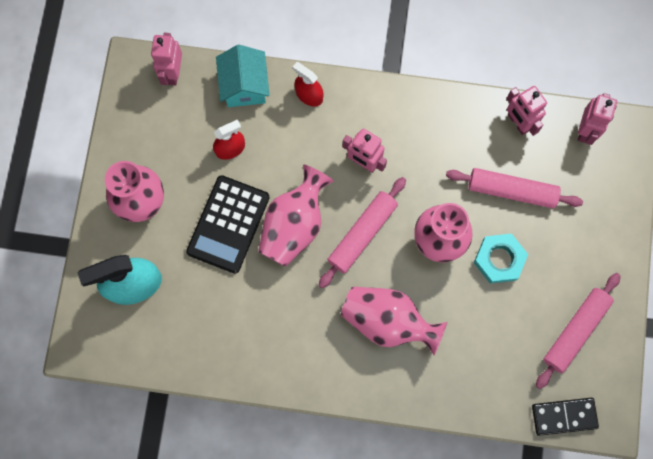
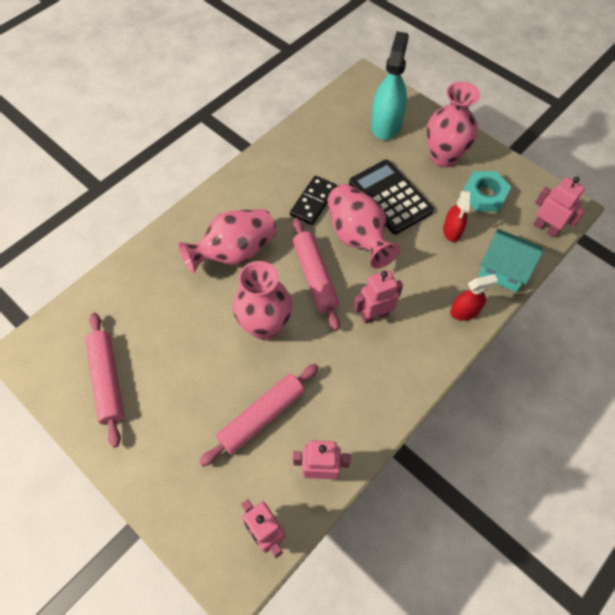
camera: 125 degrees right, 15 degrees down
(499, 259) = (213, 363): turquoise nut -> turquoise nut (484, 195)
(564, 416) = (59, 324): black domino -> black domino (313, 202)

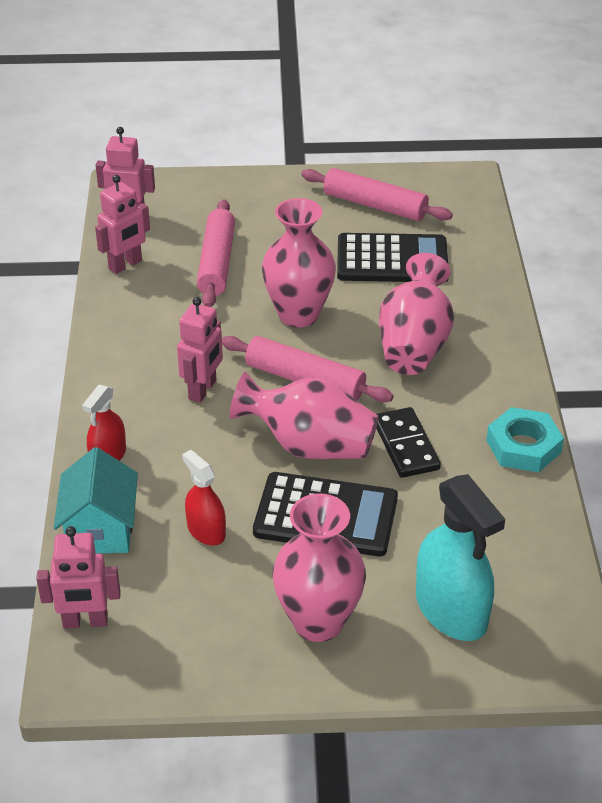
camera: 135 degrees right, 20 degrees down
(163, 322) = (392, 260): none -> black calculator
(484, 195) = (209, 607): turquoise nut -> turquoise nut (523, 446)
(503, 270) = (100, 529): turquoise house -> turquoise house turned 75 degrees counterclockwise

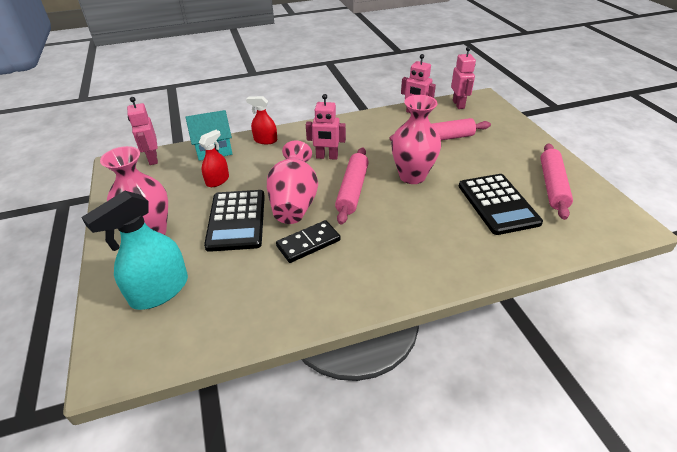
camera: 75 degrees right, 0 degrees up
(414, 345) = (412, 230): pink vase -> none
(523, 446) = (328, 305): turquoise nut -> none

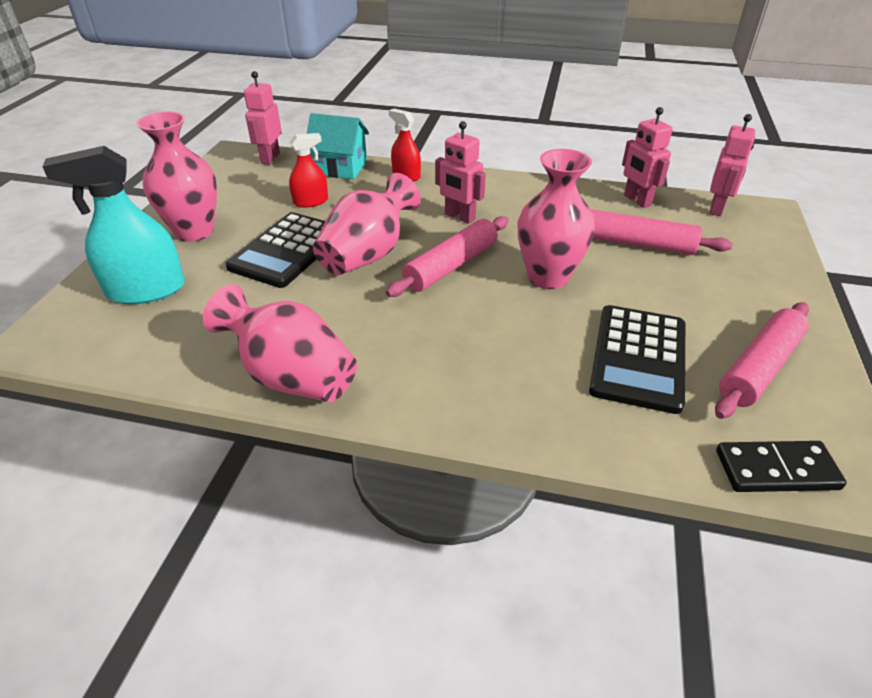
camera: 30 degrees right, 0 degrees up
(308, 243) = (337, 305): black domino -> black domino (776, 470)
(326, 301) = (291, 376): none -> pink vase

